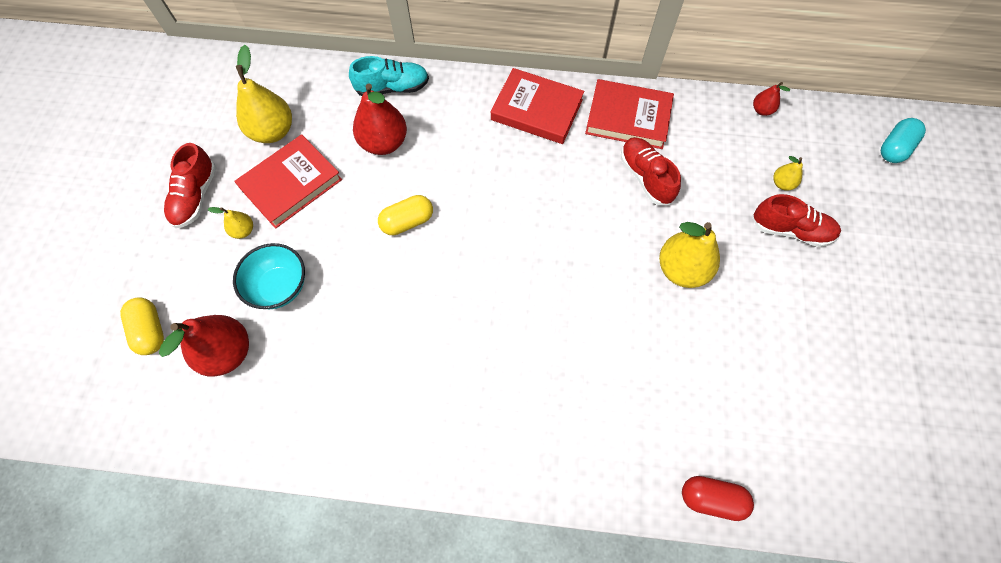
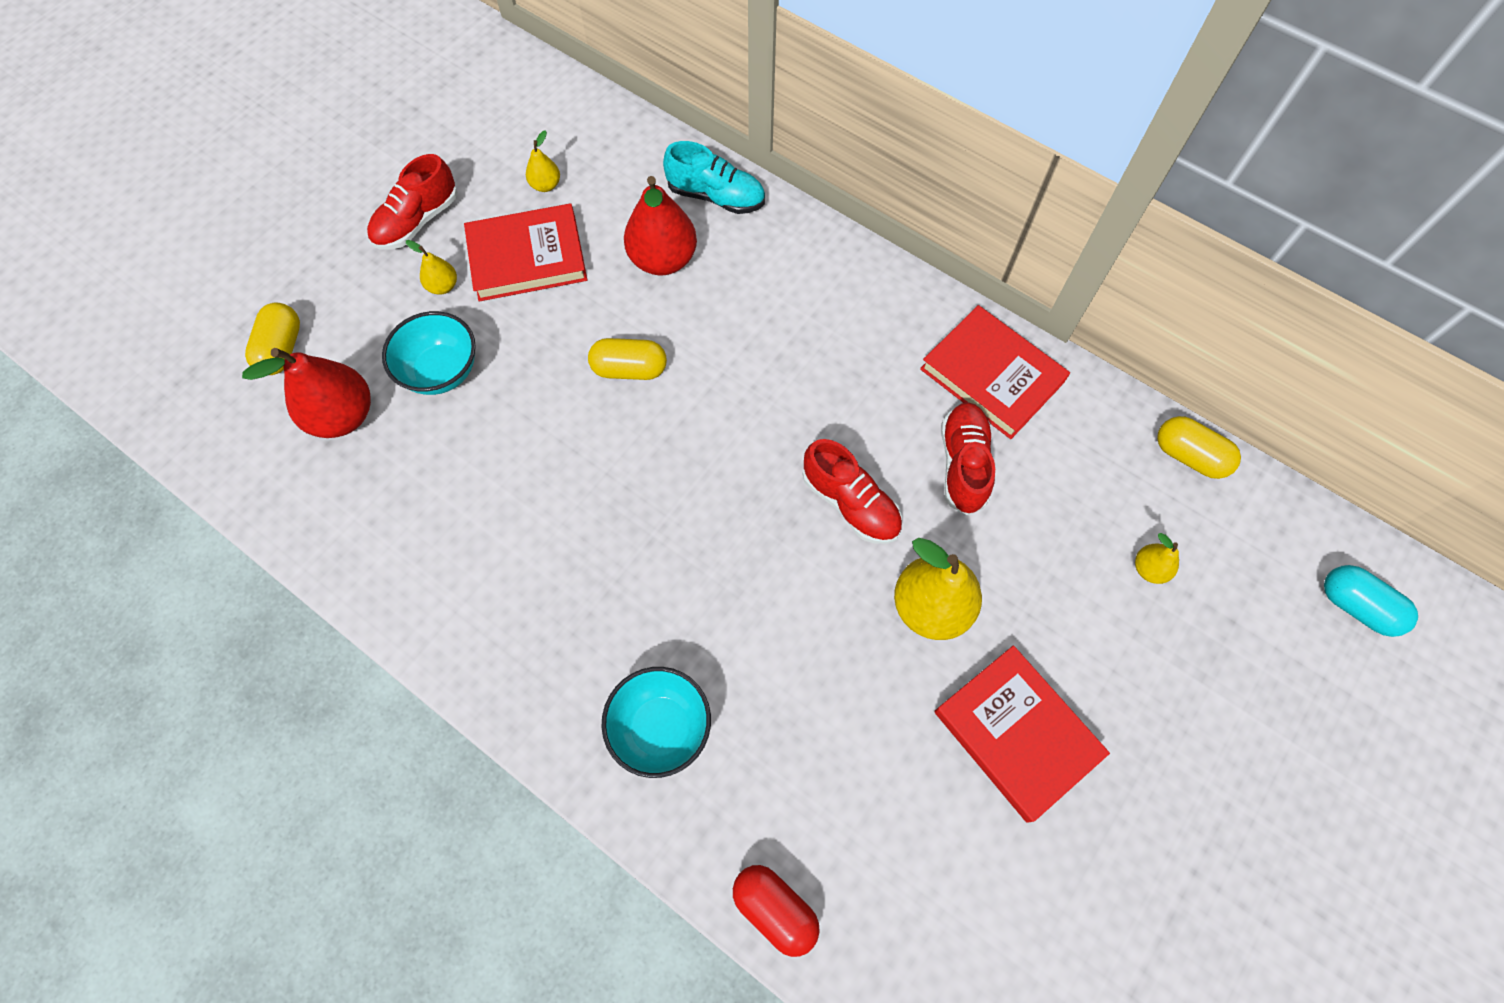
camera: 30 degrees right, 0 degrees up
(273, 131) = (546, 185): yellow pear -> yellow pear, size x0.49
(536, 110) = (877, 308): red book -> red book (1016, 734)
(574, 432) = (660, 728): none -> turquoise bowl
(761, 110) = (1189, 456): red pear -> yellow capsule
(790, 230) = (1117, 636): red shoe -> red shoe (850, 503)
(894, 148) = (1356, 606): turquoise capsule -> turquoise capsule turned 60 degrees clockwise

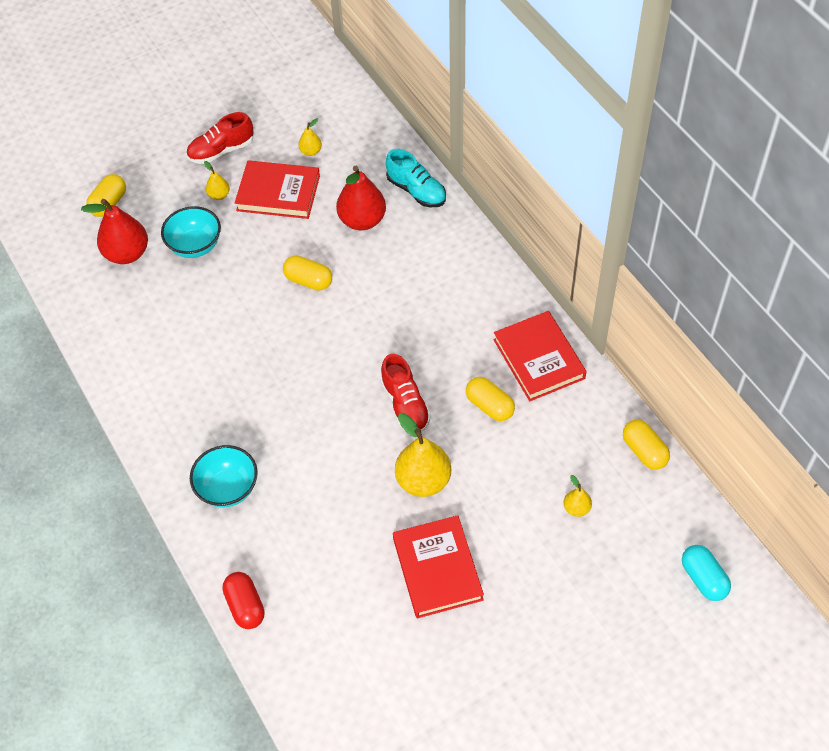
camera: 25 degrees right, 10 degrees down
(963, 464) = (489, 406): red shoe -> yellow capsule

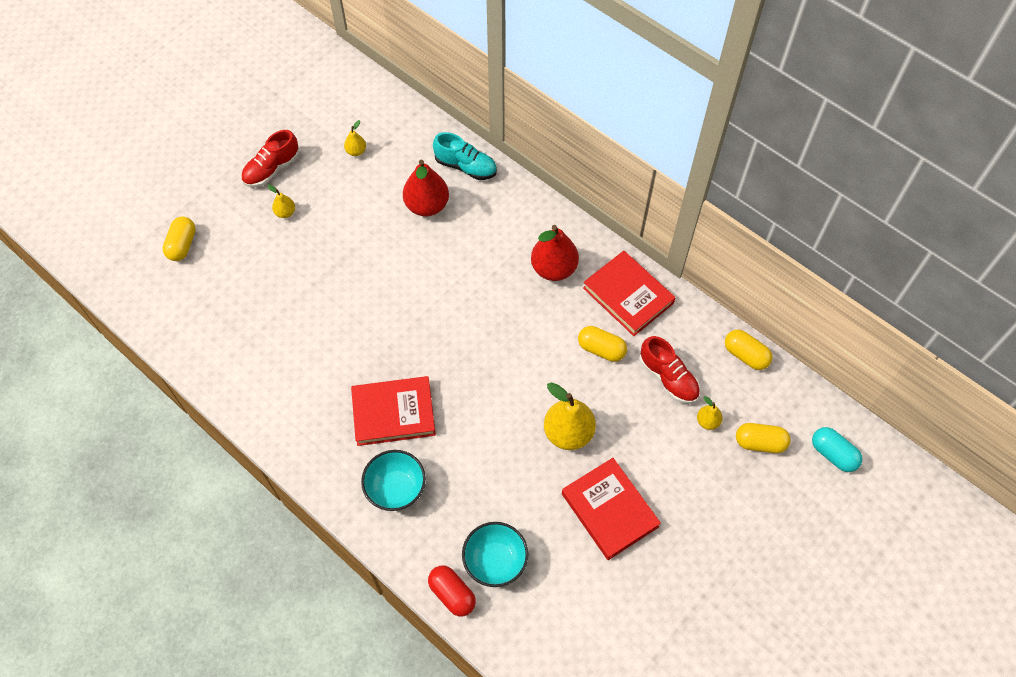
camera: 20 degrees left, 5 degrees up
(127, 253) = (218, 290): red pear -> red pear (553, 269)
(195, 246) = (280, 266): turquoise bowl -> turquoise bowl (495, 561)
(278, 193) = (340, 198): red book -> red book (393, 413)
(308, 280) = (398, 274): yellow capsule -> yellow capsule (760, 443)
(405, 404) = (527, 367): red shoe -> red shoe (668, 378)

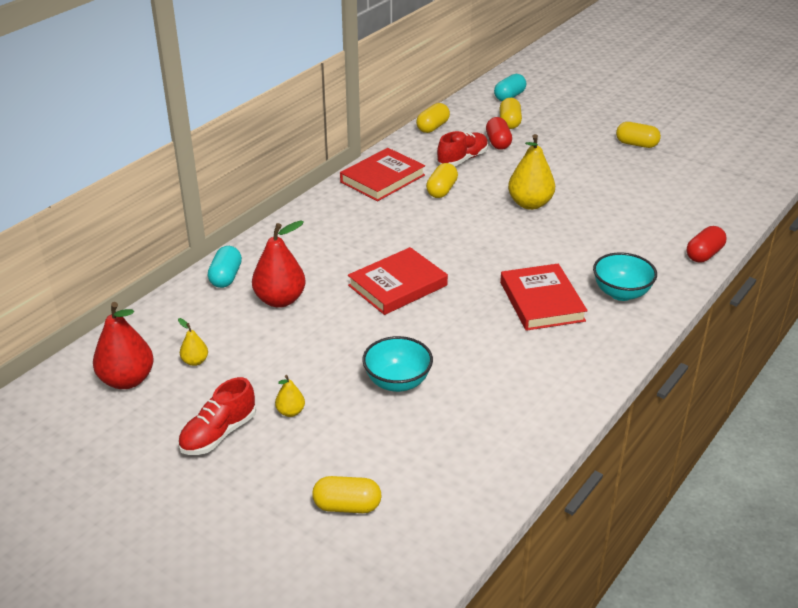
camera: 95 degrees left, 25 degrees down
(272, 169) = (218, 434): red shoe -> red shoe turned 90 degrees clockwise
(465, 166) = (226, 277): turquoise shoe -> turquoise capsule
(495, 561) = (664, 234): turquoise bowl -> turquoise bowl (397, 382)
(553, 269) = (357, 217): red pear -> red pear (127, 380)
(609, 510) = (593, 183): red book -> red book (397, 285)
(703, 586) = (636, 144): none -> yellow capsule
(707, 421) = (498, 143): yellow pear -> red capsule

